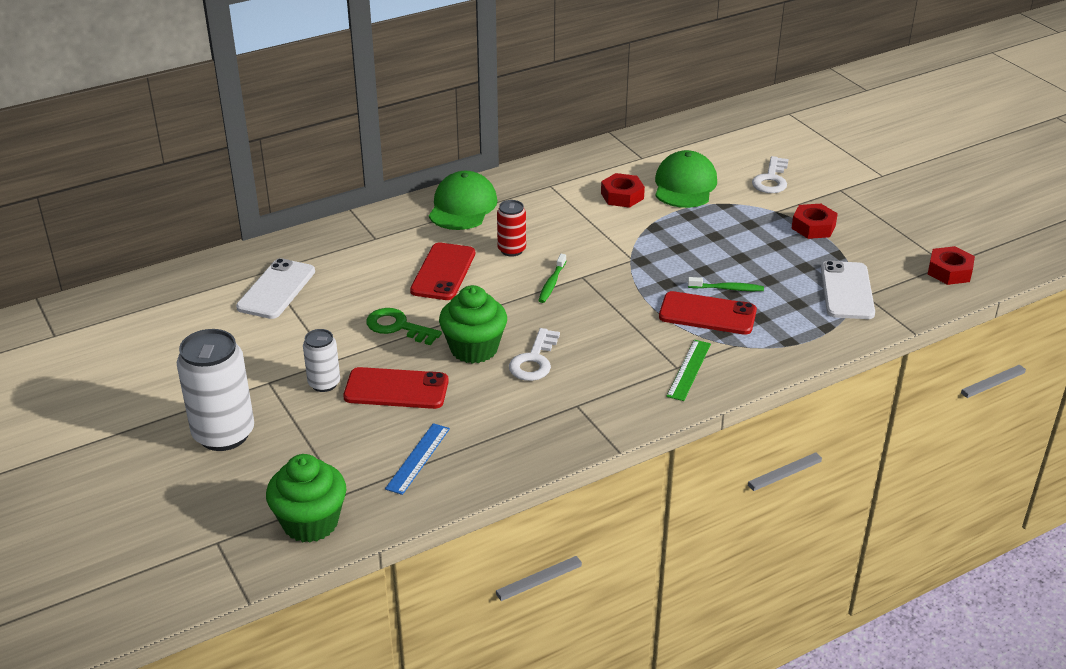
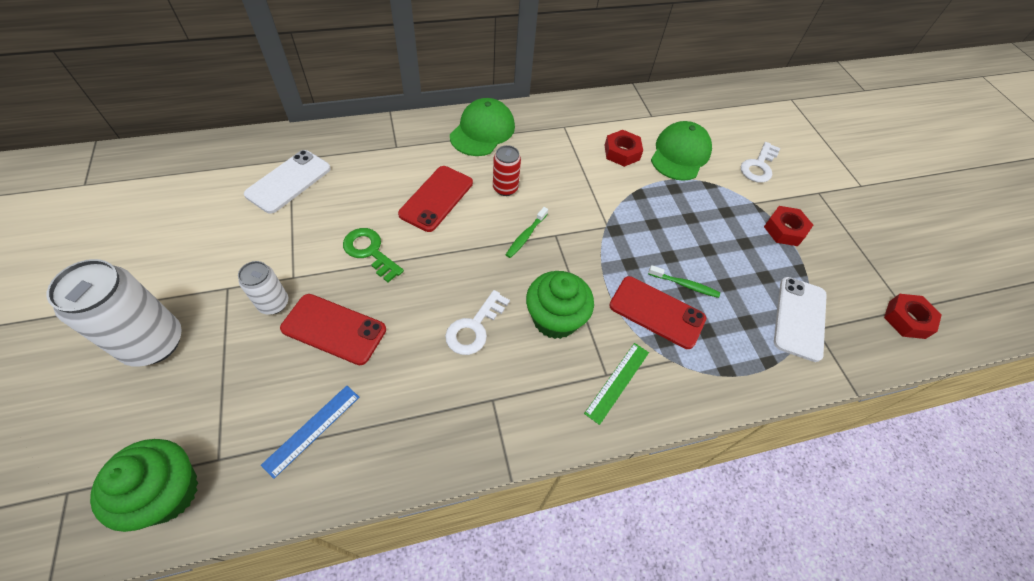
camera: 10 degrees right, 20 degrees up
(474, 349) = (425, 297): green cupcake -> green cupcake (555, 319)

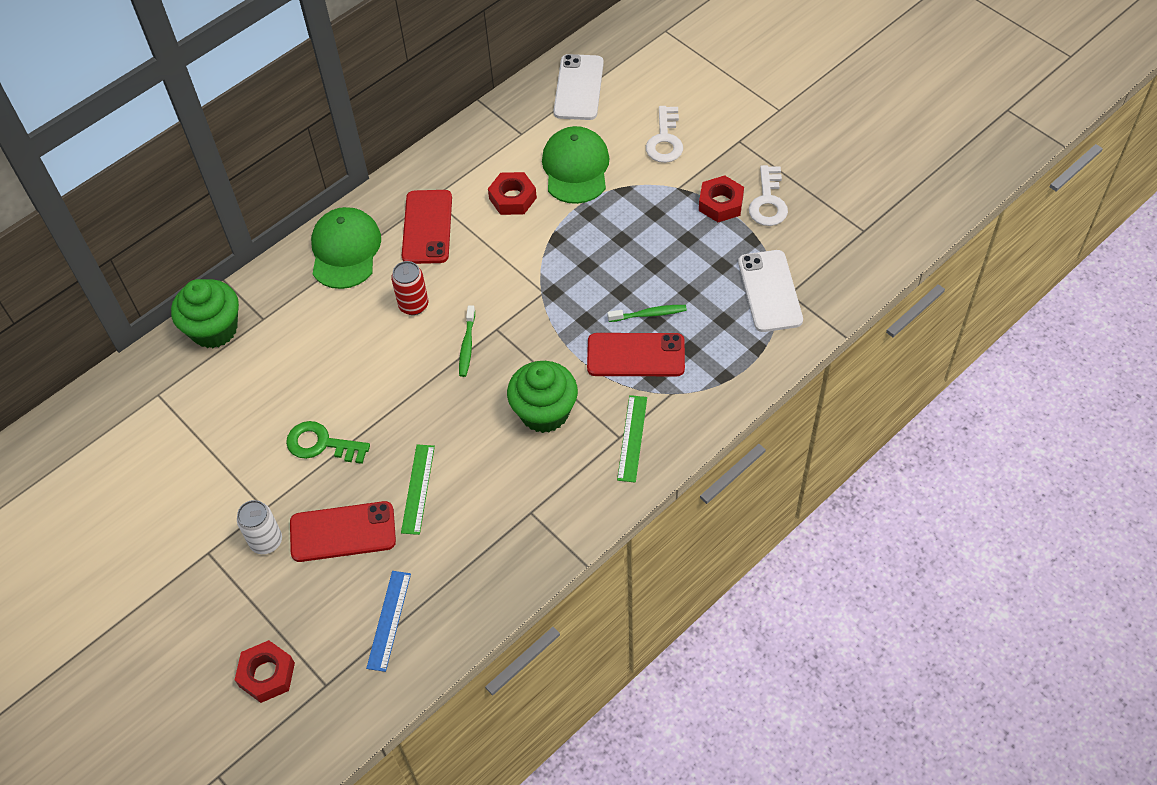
camera: 20 degrees left, 0 degrees up
(154, 343) = (182, 634): white can -> none
(167, 492) = (304, 729): green cupcake -> green cupcake (214, 329)
(288, 181) = (177, 418): white phone -> white phone (578, 87)
(415, 326) = (418, 489): none -> green ruler
(436, 198) = (349, 354): red phone -> red phone (427, 227)
(474, 327) = (474, 460): white key -> white key (768, 202)
(906, 319) = (867, 241): red nut -> red nut (267, 674)

